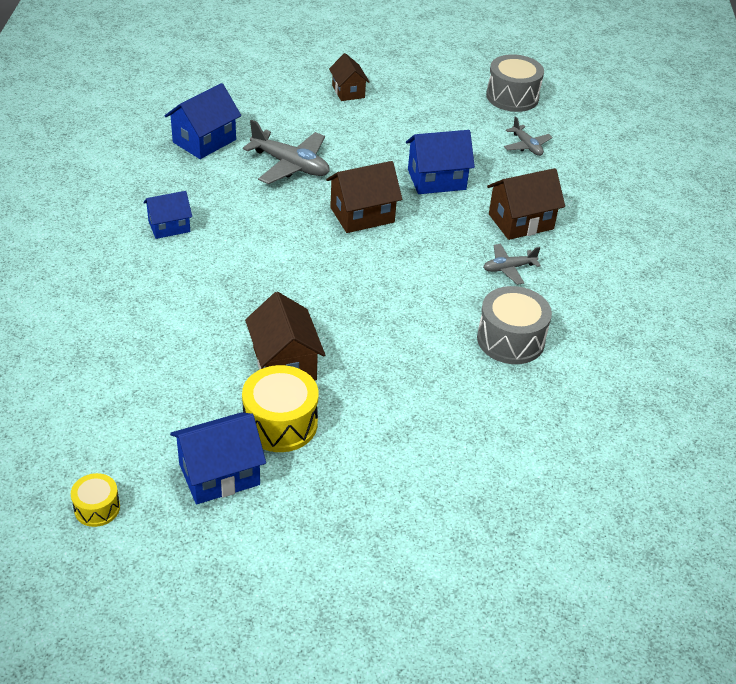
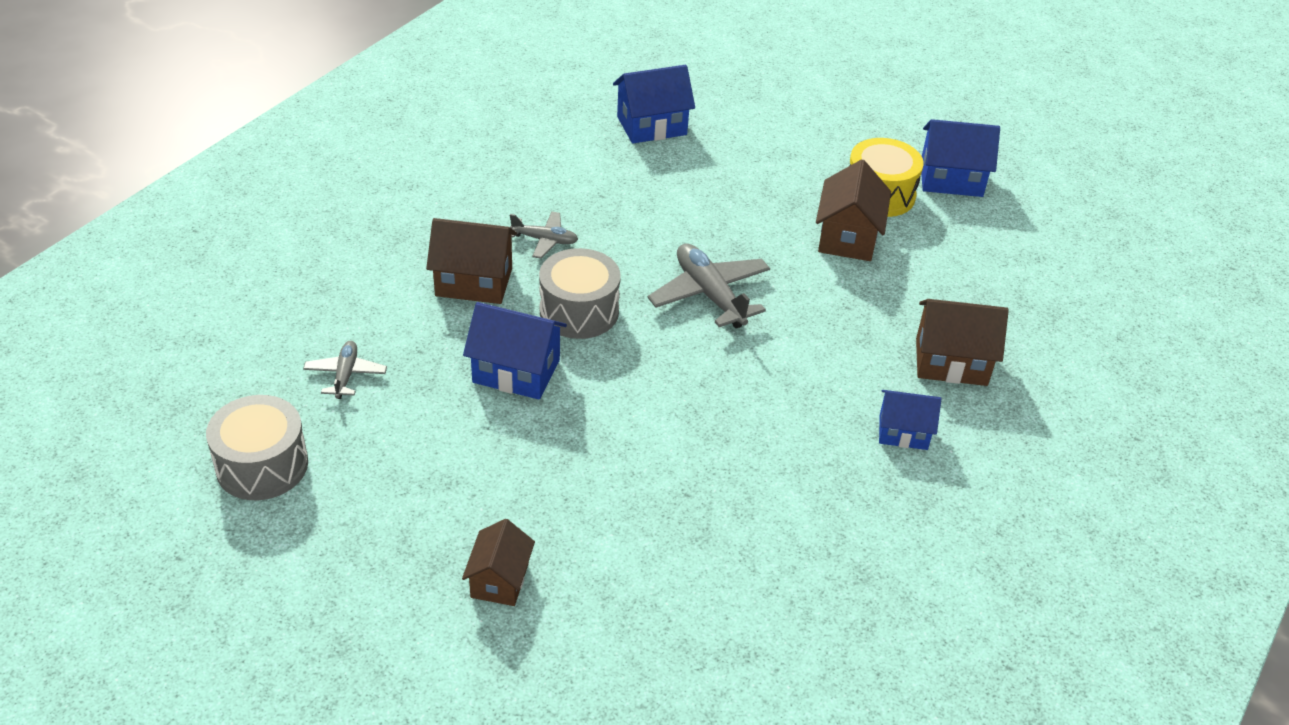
camera: 150 degrees left, 0 degrees up
(97, 508) = (1062, 192): yellow drum -> none
(204, 141) = (791, 562): blue house -> blue house (651, 125)
(290, 165) = (691, 467): grey plane -> grey plane (709, 294)
(362, 215) = (652, 358): brown house -> brown house (951, 362)
(510, 340) = (614, 181): grey drum -> grey drum (579, 311)

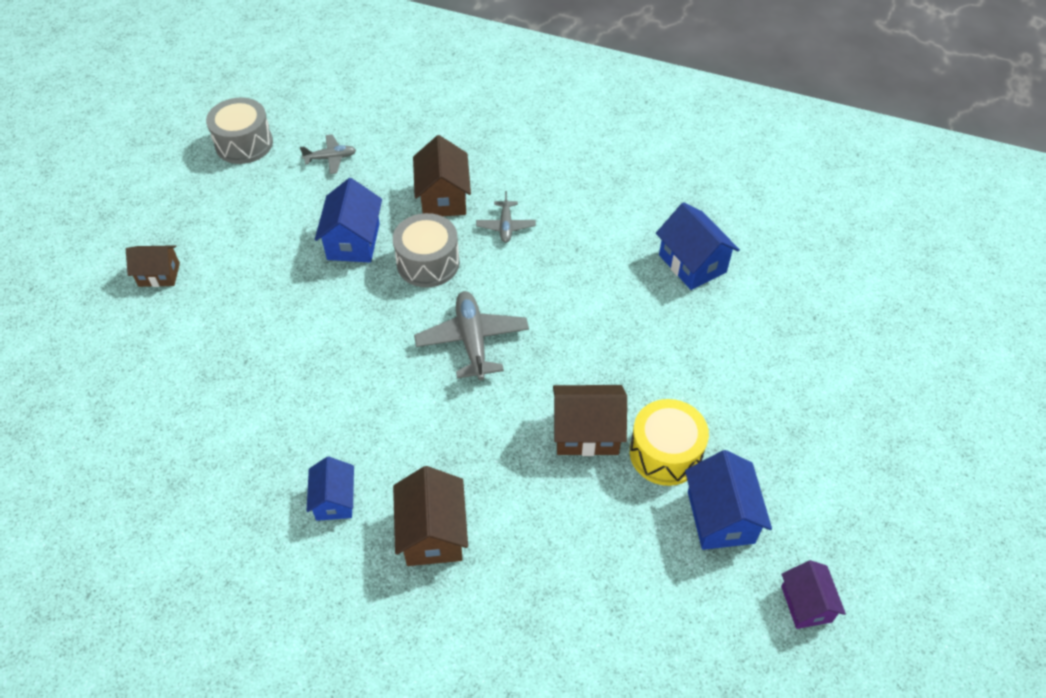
camera: 80 degrees right, 10 degrees up
(709, 294) = (472, 341): grey plane -> grey plane turned 60 degrees counterclockwise
(1036, 156) = (806, 604): none -> purple house

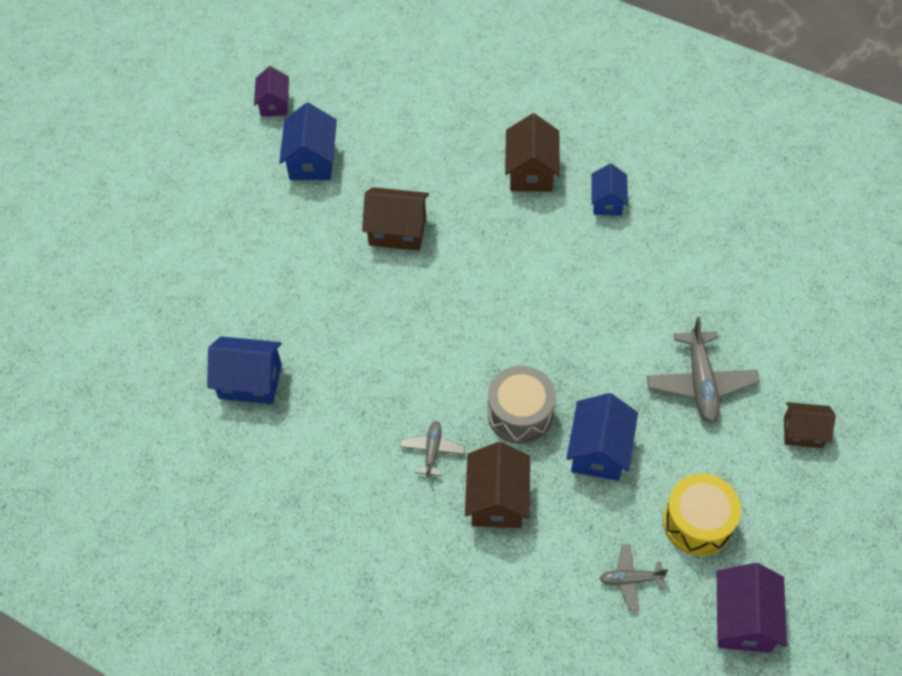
camera: 170 degrees left, 5 degrees up
(244, 144) = (743, 619): grey drum -> purple house
(472, 341) = (483, 322): grey plane -> grey plane (700, 383)
(665, 453) = (338, 209): yellow drum -> yellow drum (697, 522)
(692, 263) = (250, 381): blue house -> blue house turned 60 degrees counterclockwise

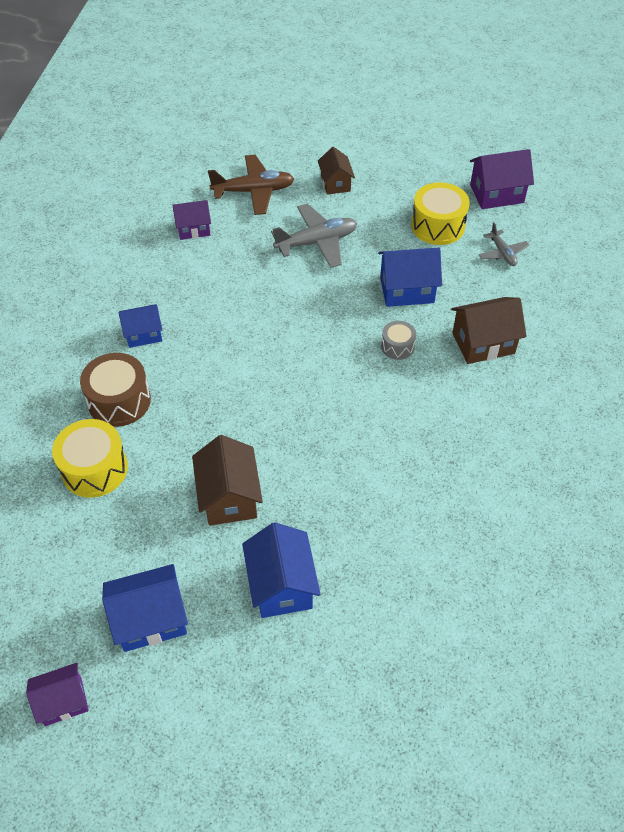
camera: 110 degrees left, 5 degrees down
(250, 381) = (465, 573): blue house -> blue house (281, 585)
(432, 451) = (463, 398): grey plane -> none
(463, 145) = (94, 469): none -> yellow drum
(520, 414) = (397, 346): grey drum -> grey drum, size x0.56
(531, 171) = (119, 401): brown house -> brown drum
(751, 270) = (193, 229): none -> purple house
(805, 341) = (253, 191): none -> brown plane

